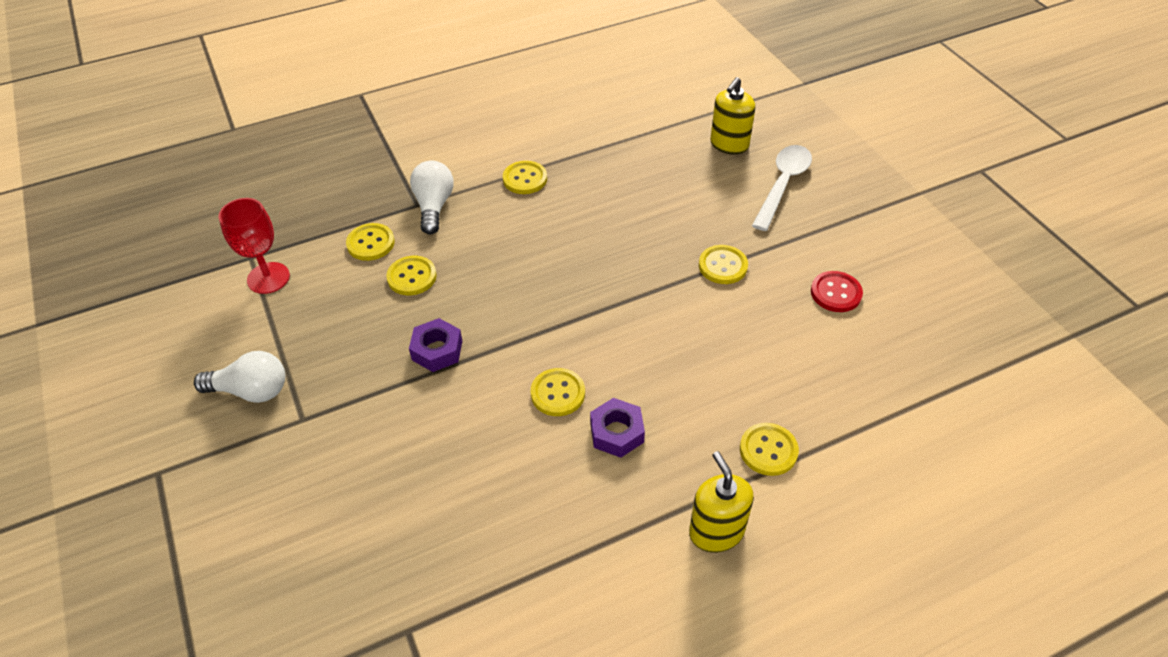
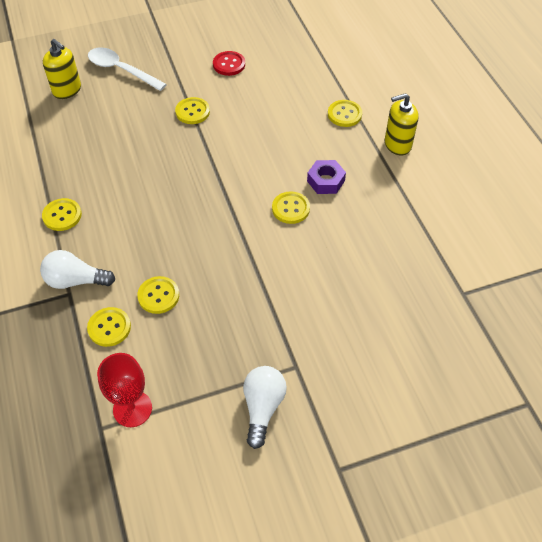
camera: 85 degrees left, 5 degrees up
(437, 350) = (241, 278): purple nut -> none

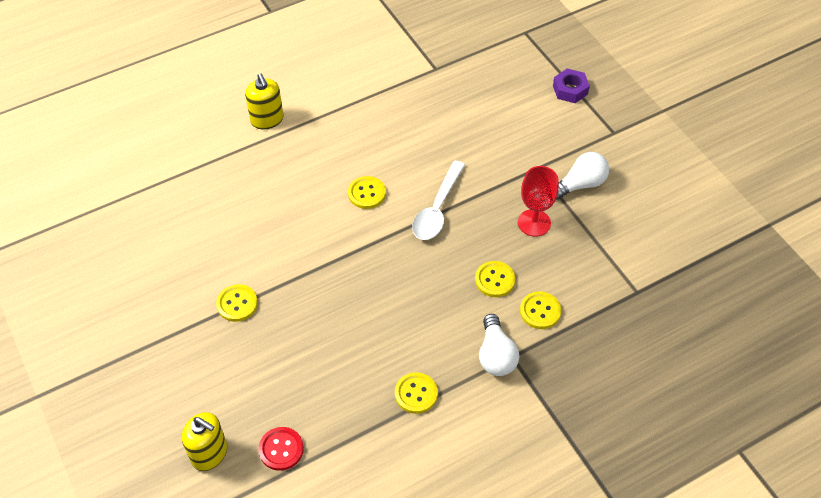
camera: 100 degrees left, 0 degrees up
(67, 90) = (209, 453): yellow soap dispenser -> yellow soap dispenser turned 90 degrees clockwise
(121, 70) = (166, 399): white spoon -> white spoon (437, 209)
(132, 409) = (612, 273): red goblet -> red goblet (534, 223)
(229, 64) = (150, 283): red button -> red button (281, 449)
(262, 407) = (580, 184): white light bulb -> white light bulb turned 150 degrees clockwise
(325, 181) = (325, 170): purple nut -> purple nut (570, 90)
(344, 114) = (227, 165): yellow button -> none

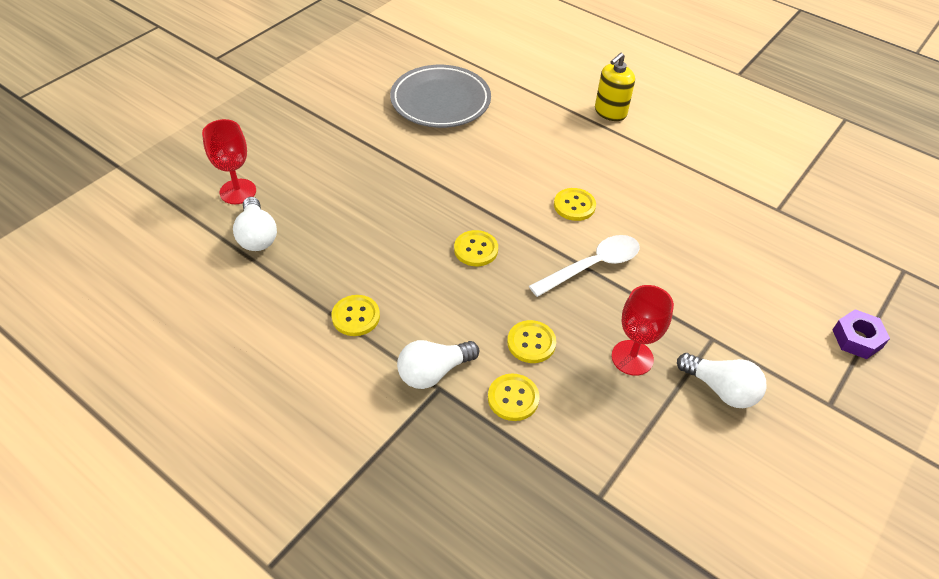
camera: 65 degrees right, 5 degrees down
(173, 240) = (440, 101): none -> grey plate
(209, 453) = (238, 191): yellow soap dispenser -> red goblet
(237, 304) = (396, 159): yellow button -> yellow button (476, 249)
(281, 449) = (257, 236): red button -> white light bulb
(437, 209) = (592, 266): white spoon -> white spoon turned 150 degrees clockwise

